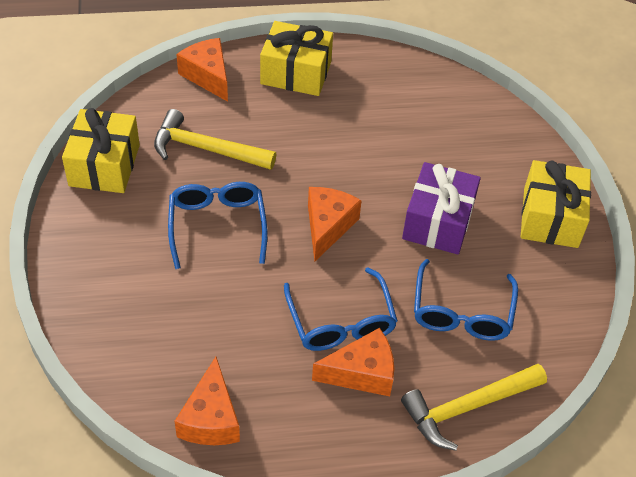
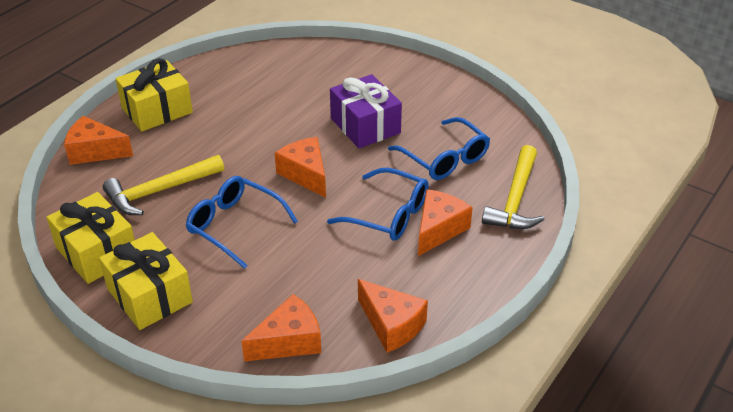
camera: 45 degrees left, 10 degrees down
(127, 358) = (289, 341): none -> orange cheese
(550, 217) = (421, 81): yellow gift -> yellow gift (150, 295)

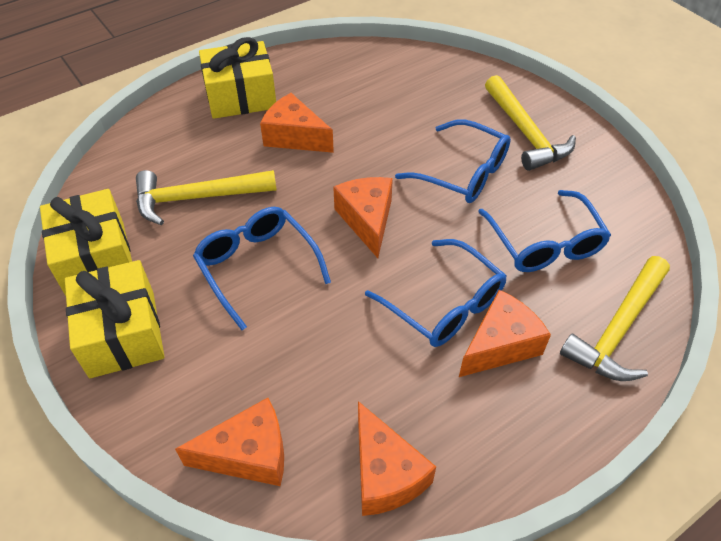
camera: 20 degrees right, 10 degrees up
(95, 151) = (155, 131): orange cheese -> orange cheese (294, 137)
(365, 126) = (463, 173): purple gift -> blue glasses
(401, 88) = (525, 133): none -> yellow hammer

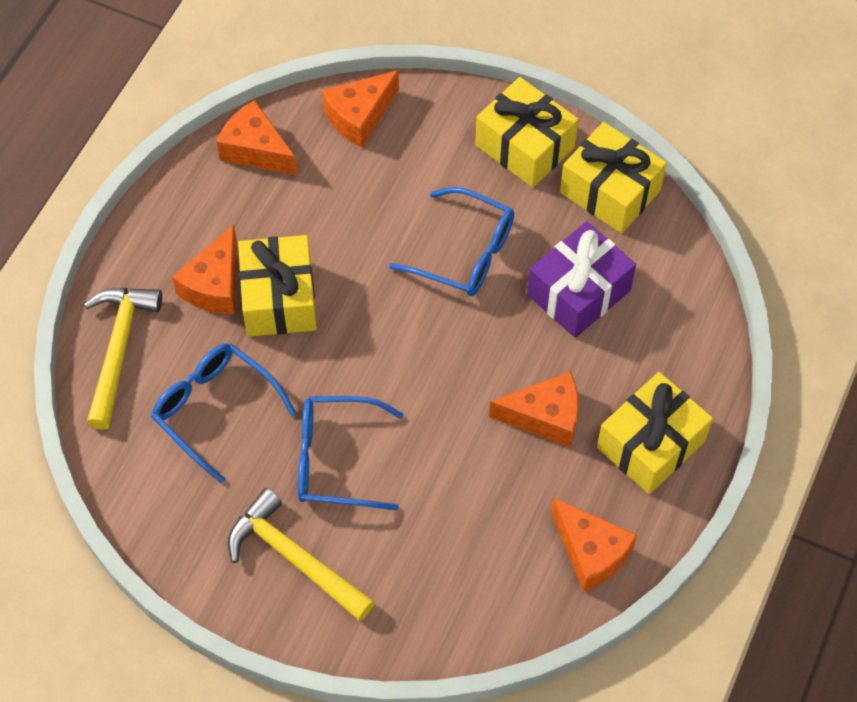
camera: 150 degrees right, 10 degrees up
(197, 198) = (578, 292): yellow hammer -> purple gift
(367, 220) = (399, 350): orange cheese -> orange cheese (591, 552)
(444, 304) = (279, 299): blue glasses -> yellow gift

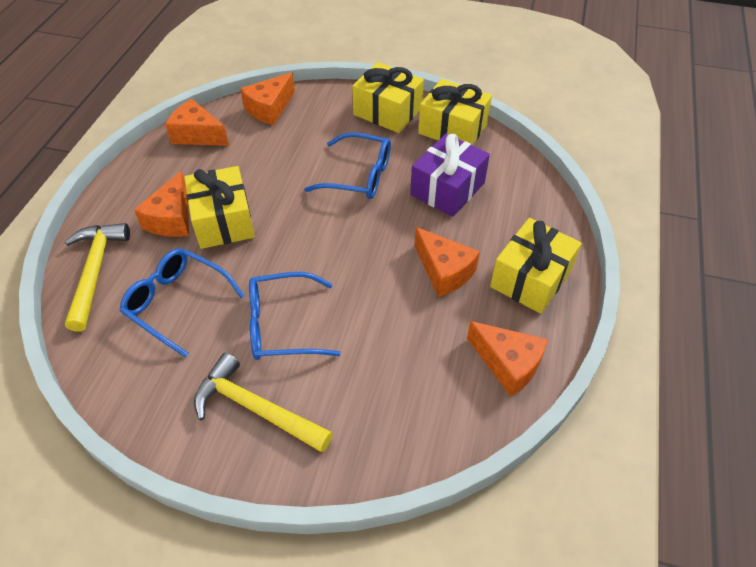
camera: 10 degrees left, 10 degrees down
(545, 417) = (444, 271): orange cheese -> orange cheese turned 60 degrees clockwise

